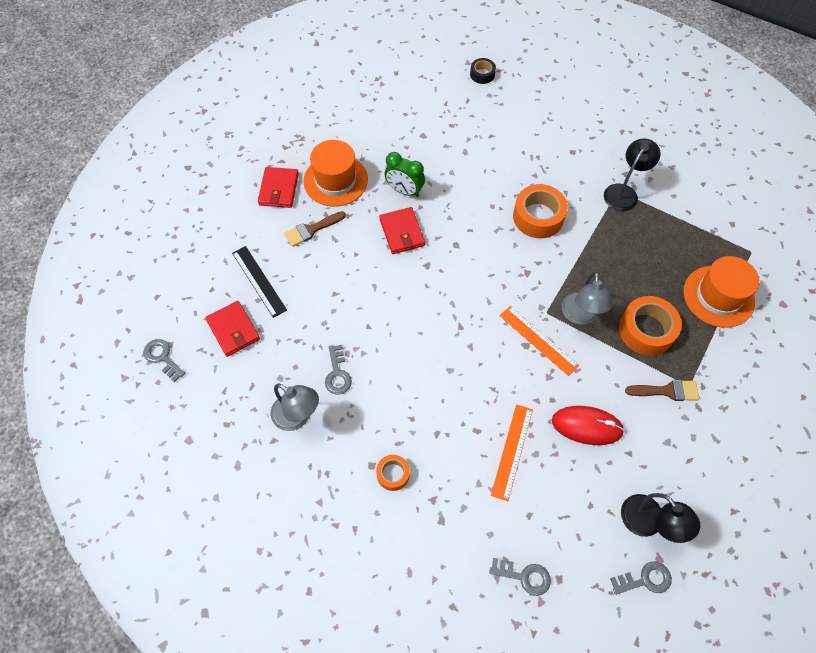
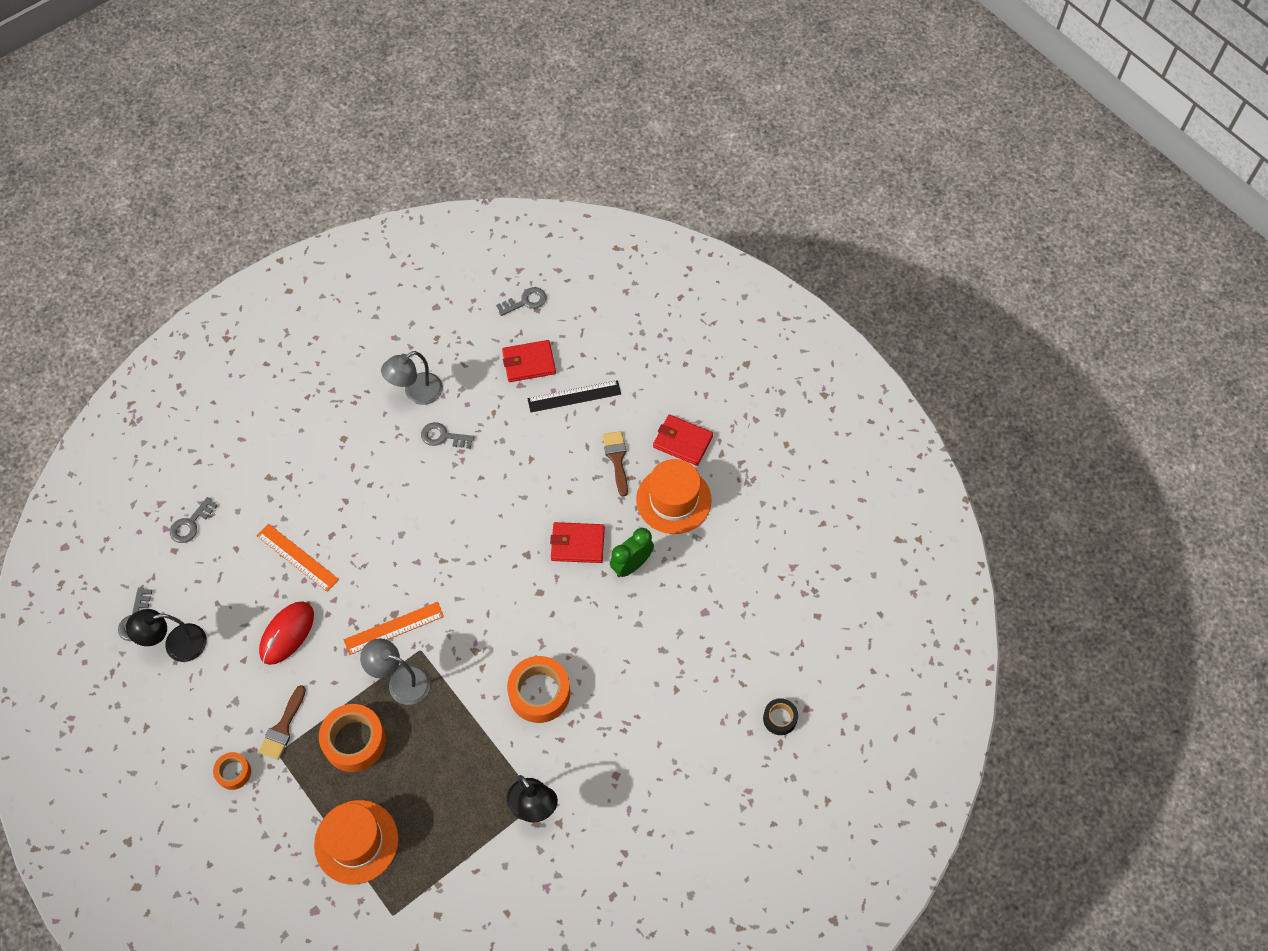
camera: 110 degrees right, 0 degrees up
(393, 474) = (327, 453): orange tape -> orange tape (233, 772)

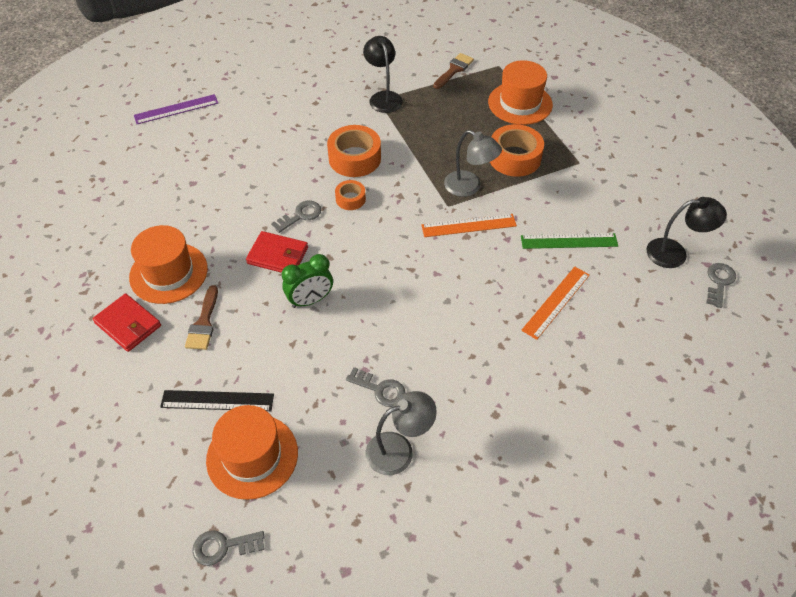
camera: 165 degrees left, 10 degrees down
(190, 524) = (672, 358): grey key -> grey key (300, 215)
(233, 772) = (616, 157): orange tape -> orange tape (350, 199)
(283, 728) = (574, 177): brown brush -> brown brush (454, 70)
(287, 633) = (569, 241): red mouse -> green ruler
(297, 557) = (556, 302): orange ruler -> orange ruler turned 75 degrees clockwise
(529, 363) = (252, 456): red wallet -> orange hat
(631, 565) = (236, 229): green clock -> green clock (310, 300)
(780, 718) = (176, 109): black tape -> purple ruler

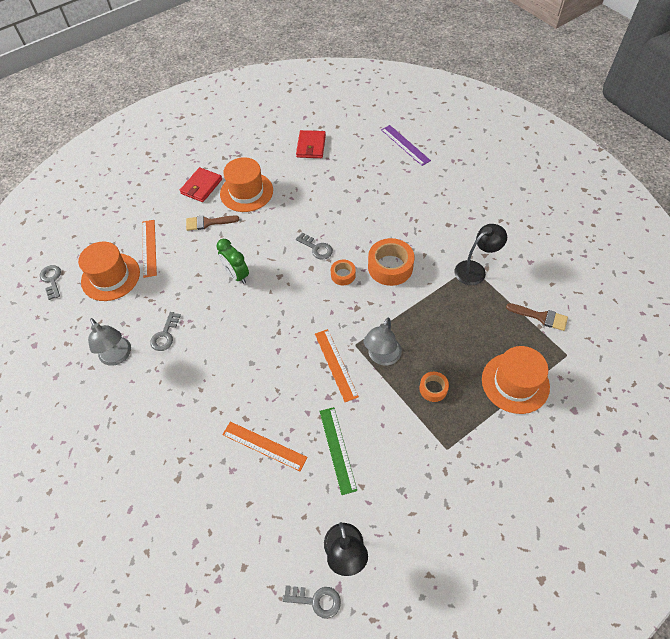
camera: 80 degrees right, 5 degrees up
(217, 401) = (149, 248): black ruler -> orange ruler
(277, 255) = (274, 245): red wallet -> red wallet (311, 146)
(514, 158) = (433, 389): orange tape -> orange tape, size x0.55

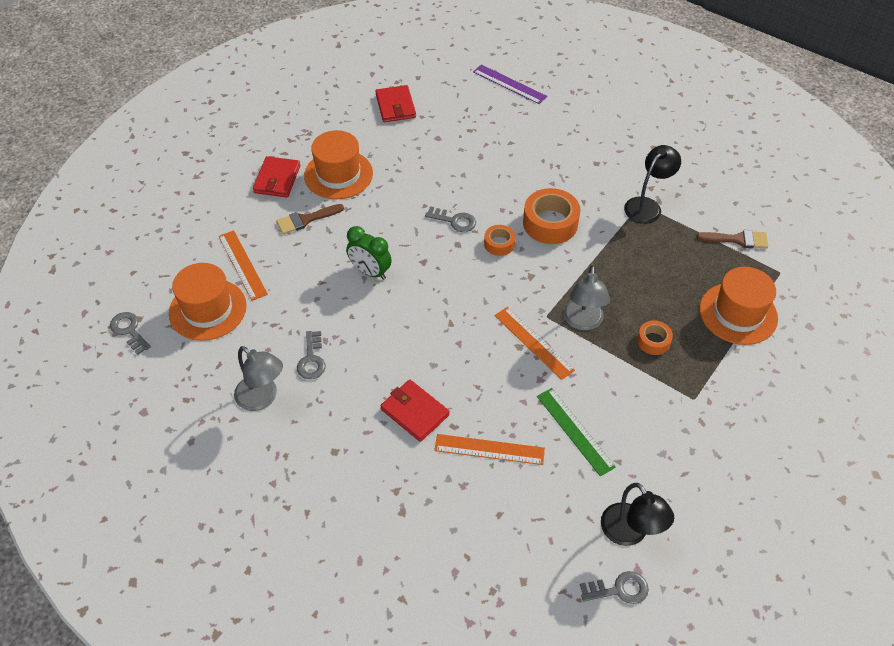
camera: 20 degrees left, 5 degrees down
(221, 398) = (415, 412): none -> red wallet

